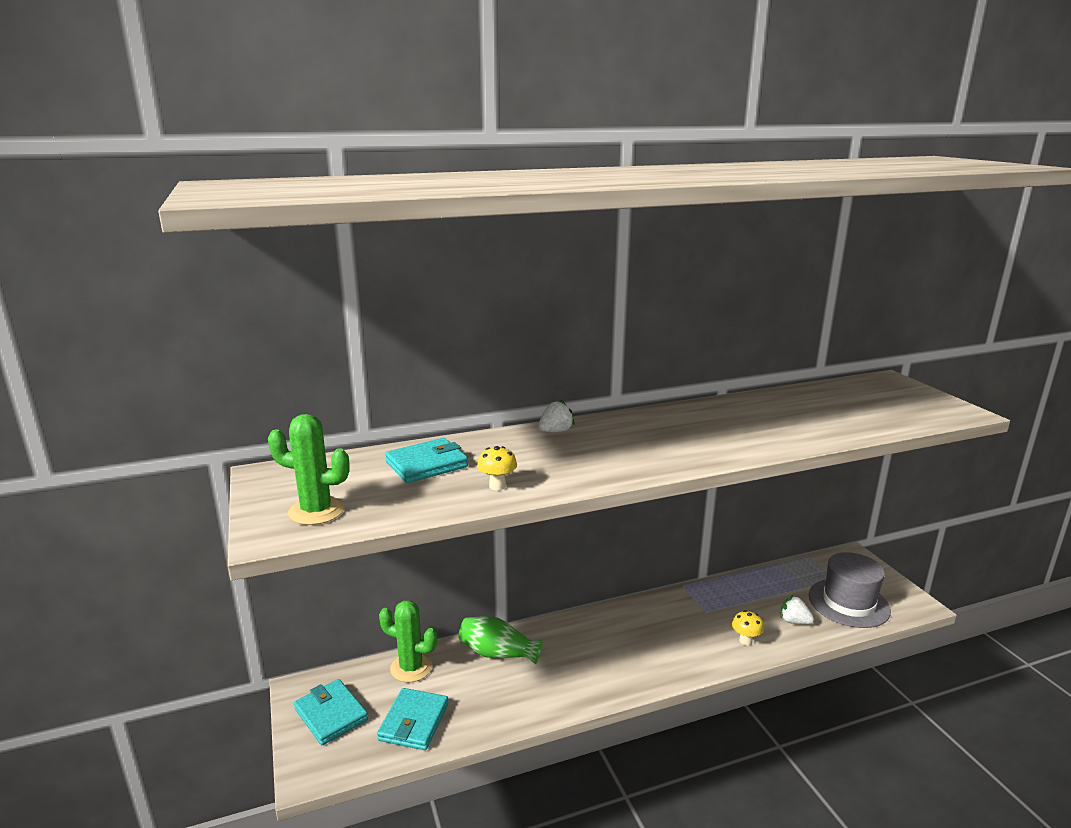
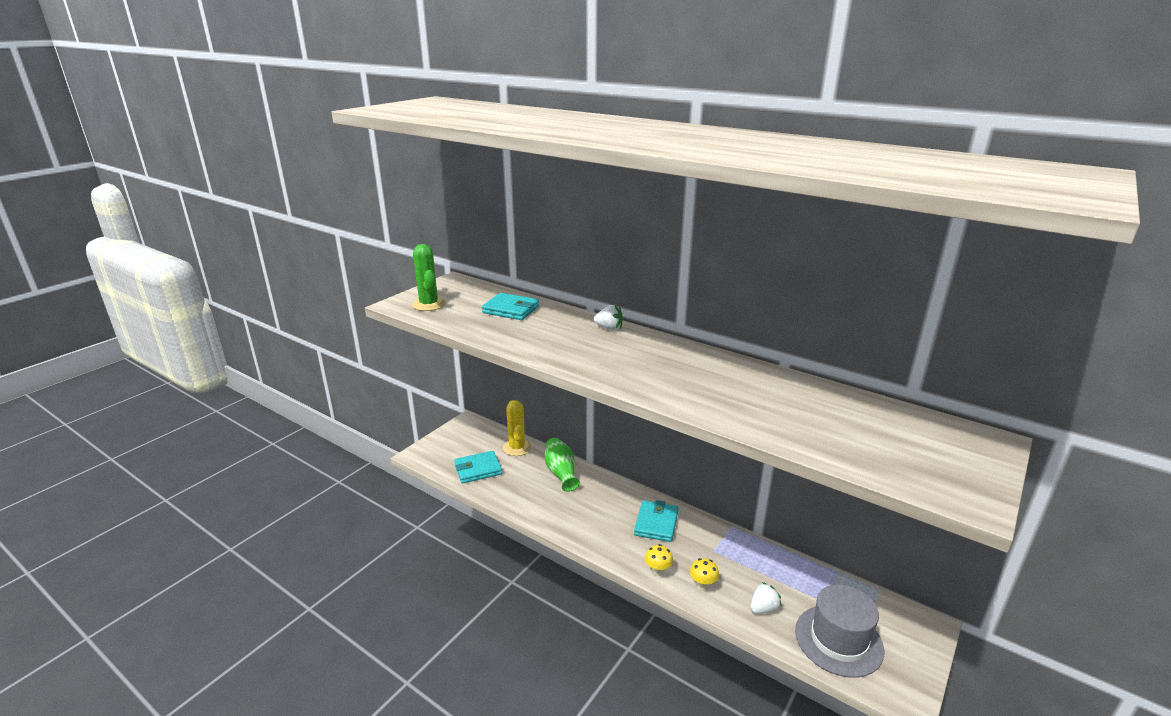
camera: 55 degrees right, 5 degrees up
(331, 715) = (459, 440): turquoise wallet -> turquoise wallet (656, 523)
(411, 668) = (517, 448): green cactus -> yellow cactus
(497, 486) = (509, 336): yellow mushroom -> yellow mushroom (658, 571)
(794, 621) = (763, 608): white strawberry -> white strawberry turned 60 degrees clockwise

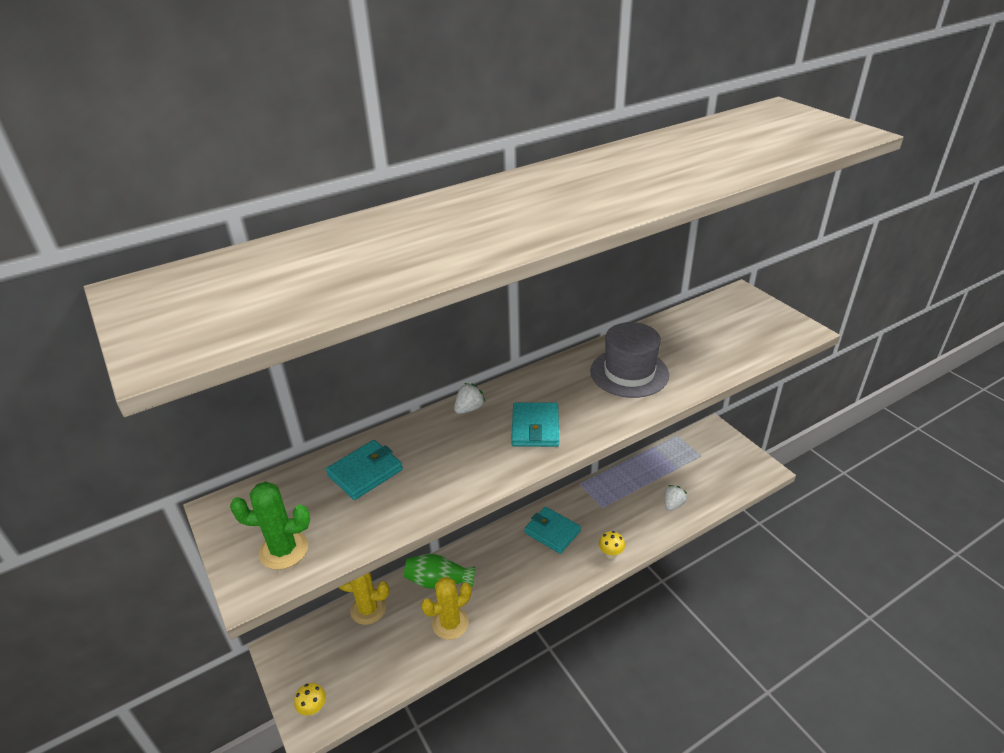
camera: 65 degrees left, 10 degrees up
(478, 469) = (384, 661): turquoise wallet -> turquoise wallet (535, 428)
(525, 491) = (450, 623): none -> yellow cactus
(702, 585) = (637, 531): yellow mushroom -> yellow mushroom (313, 709)
(763, 608) = (673, 504): white strawberry -> white strawberry turned 45 degrees clockwise
(838, 640) = (713, 478): grey hat -> grey hat (629, 373)

